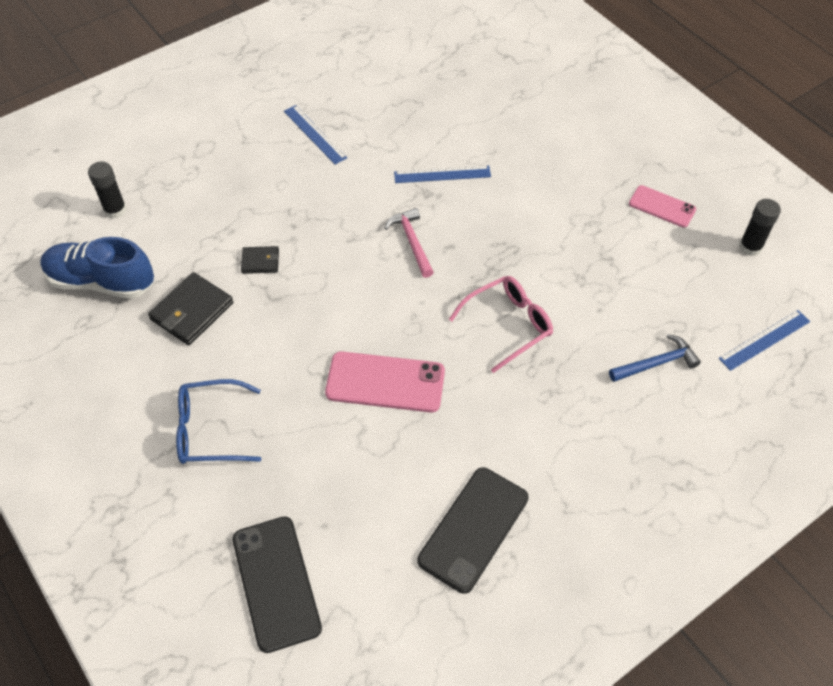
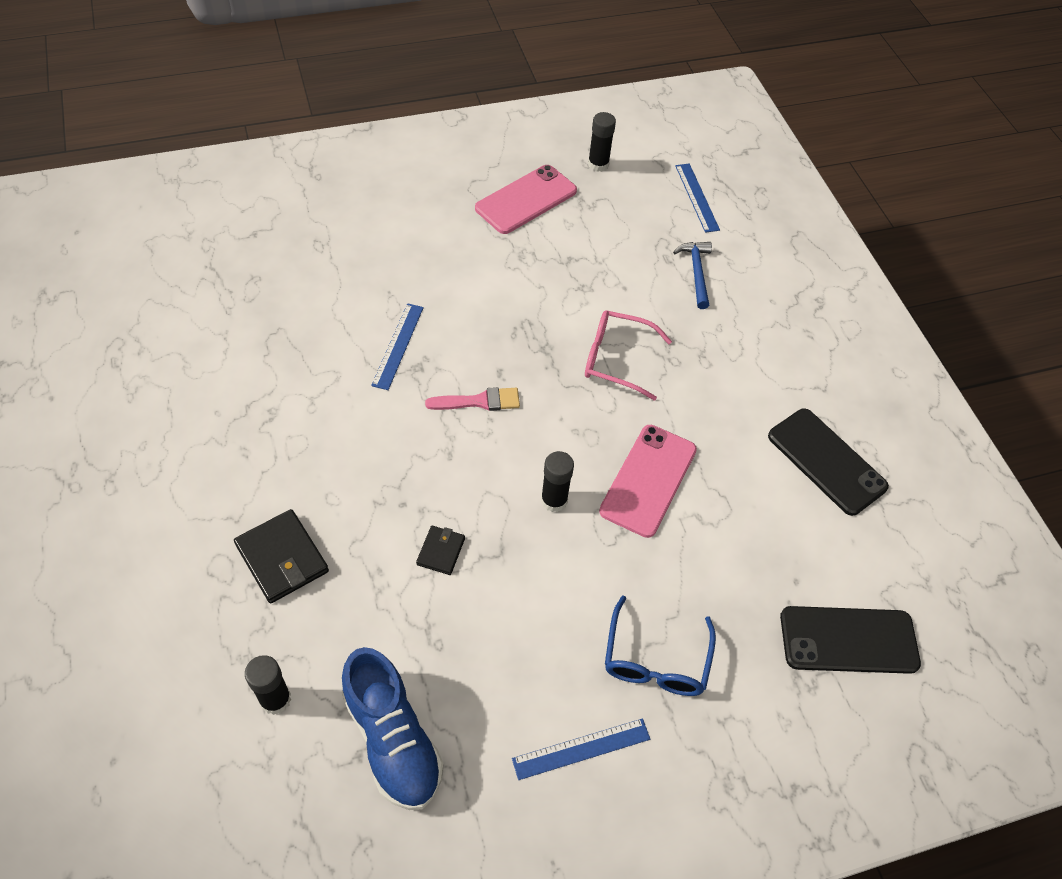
camera: 75 degrees left, 0 degrees up
(101, 282) = (392, 739): blue shoe -> blue shoe turned 60 degrees counterclockwise
(192, 311) = (484, 642): black wallet -> black wallet (282, 558)
(314, 134) = (268, 443): blue ruler -> blue ruler (581, 749)
(336, 320) = (554, 500): none -> black glue stick
(412, 242) = (478, 401): pink hammer -> pink brush
(508, 325) = (616, 359): pink glasses -> pink glasses turned 60 degrees counterclockwise
(662, 206) = (526, 200): pink phone -> pink phone, size x1.62

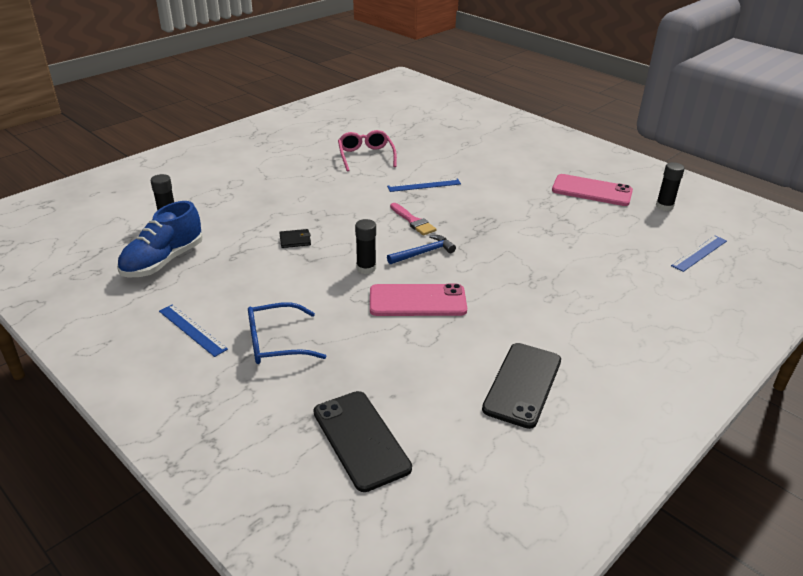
camera: 65 degrees right, 20 degrees down
(282, 558) = (253, 196): black wallet -> none
(616, 359) = (504, 260): pink glasses -> pink glasses (366, 156)
(696, 273) = (626, 272): blue hammer -> blue hammer (423, 253)

